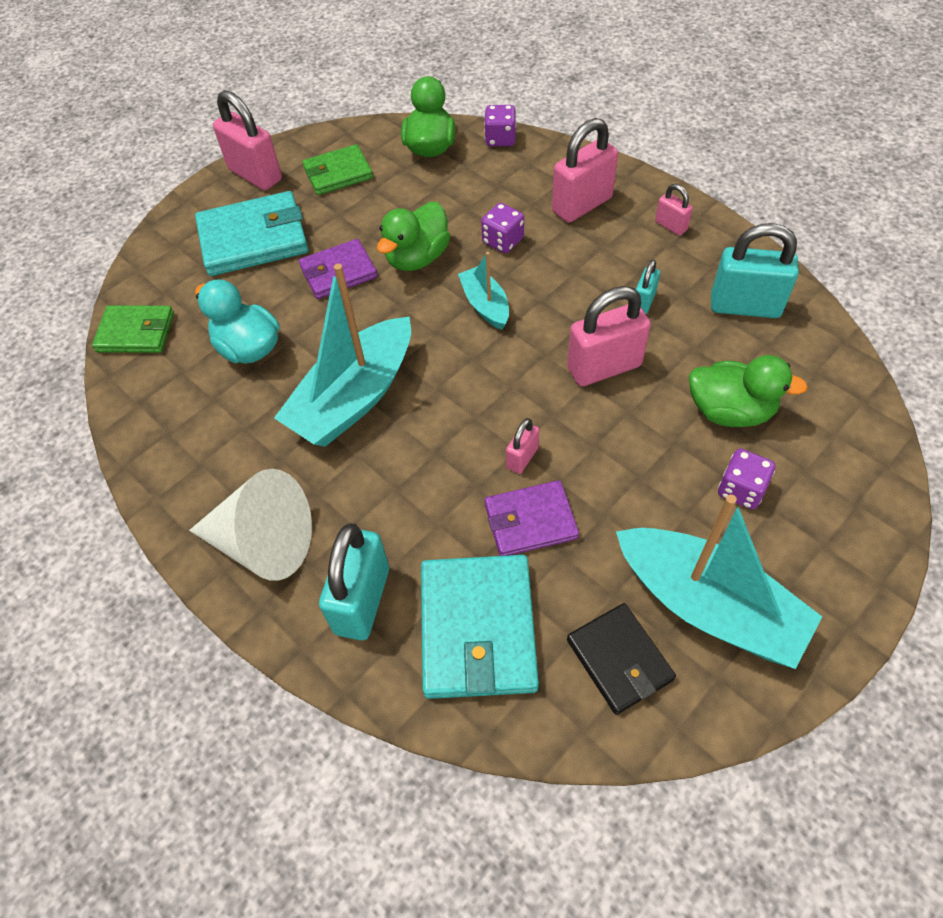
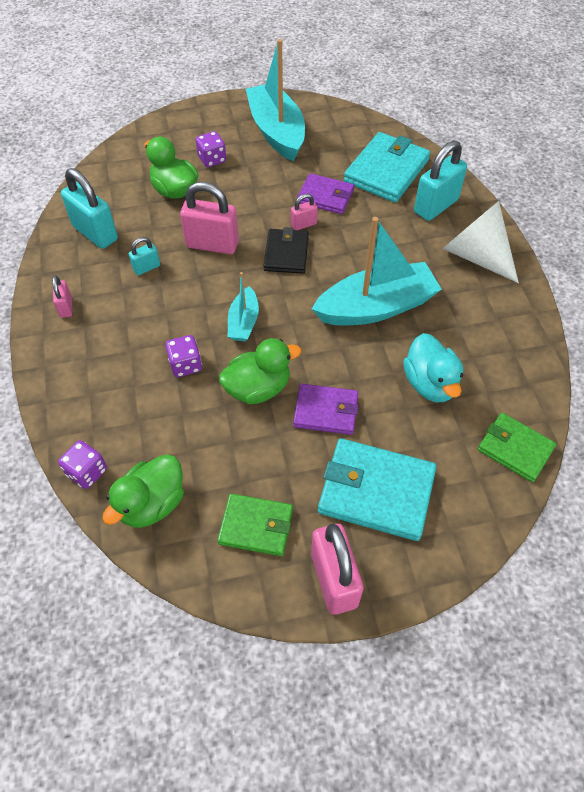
camera: 150 degrees left, 0 degrees up
(582, 205) = (100, 361): pink padlock -> none
(619, 659) = (332, 134): black wallet -> black wallet (286, 253)

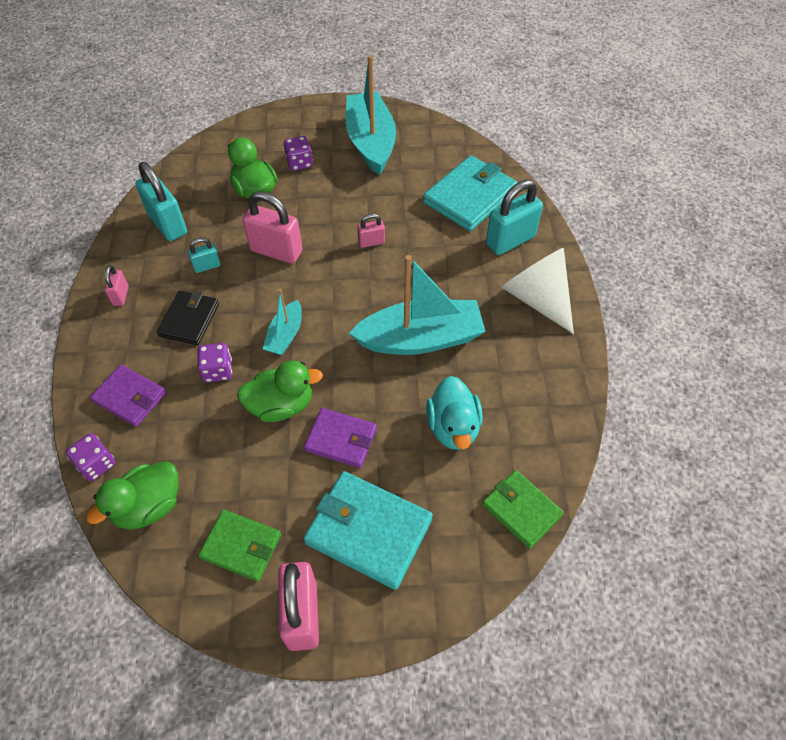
camera: 10 degrees right, 0 degrees up
(286, 253) = (346, 270): black wallet -> black wallet (189, 320)
(325, 196) = (401, 216): purple wallet -> purple wallet (130, 397)

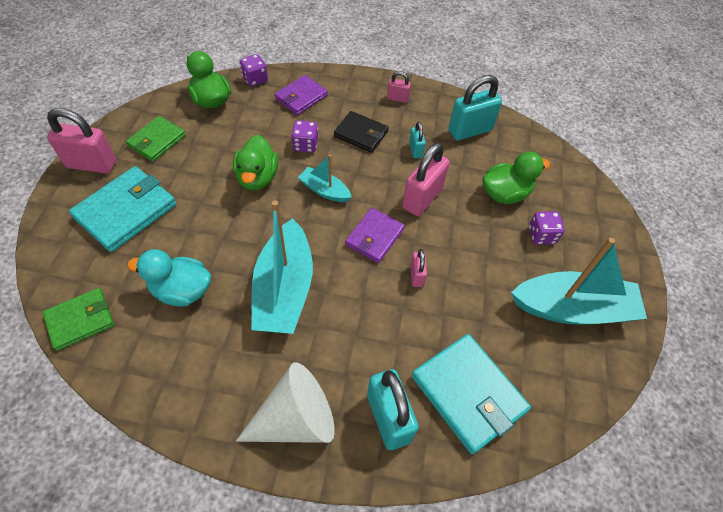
camera: 100 degrees right, 0 degrees up
(341, 439) = (209, 209): purple wallet -> purple wallet (374, 237)

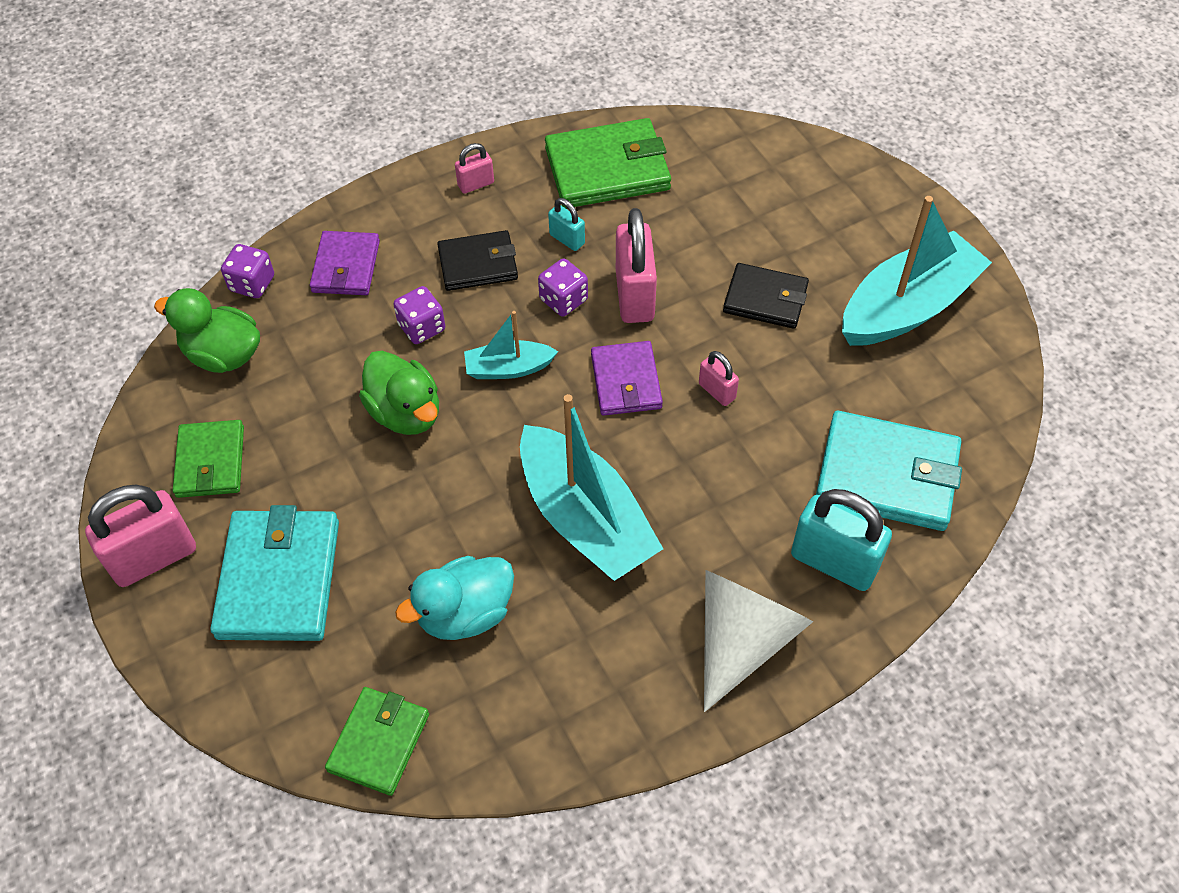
camera: 35 degrees left, 0 degrees up
(470, 130) = (607, 169): turquoise padlock -> green wallet
(491, 247) = (765, 299): none -> black wallet
(505, 194) = (722, 223): green duck -> none
(541, 235) = (805, 246): purple dice -> purple dice (563, 300)

